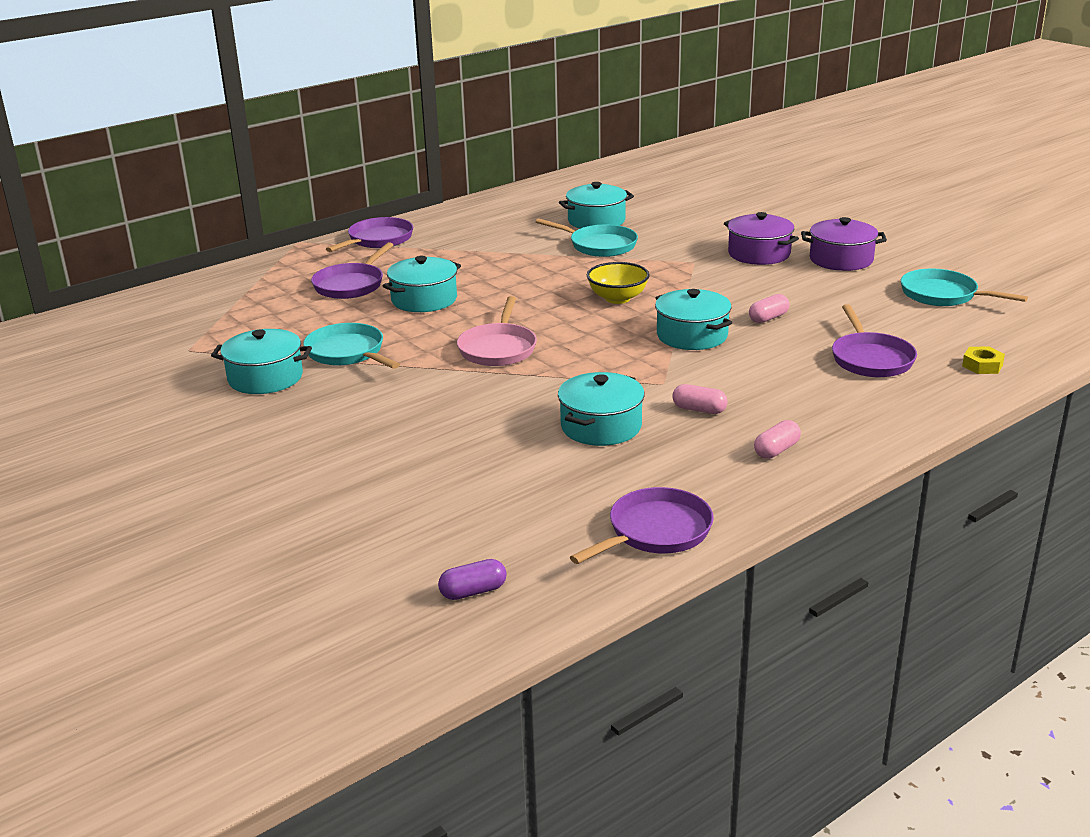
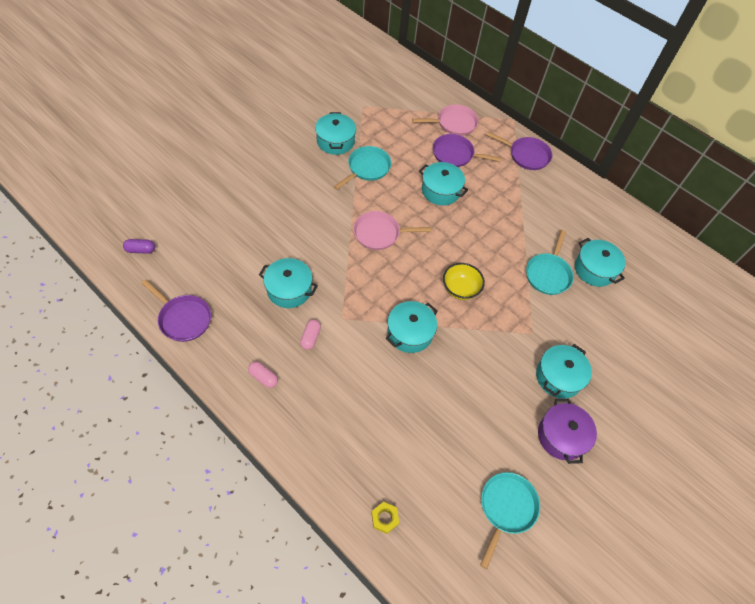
camera: 75 degrees right, 30 degrees up
(281, 282) = (454, 123): none -> pink pan
(473, 591) = (141, 250): purple capsule -> purple capsule turned 60 degrees counterclockwise
(759, 254) = (558, 377): purple pot -> turquoise pot
(768, 318) = (443, 379): pink capsule -> none
(870, 359) = (387, 441): purple pan -> none

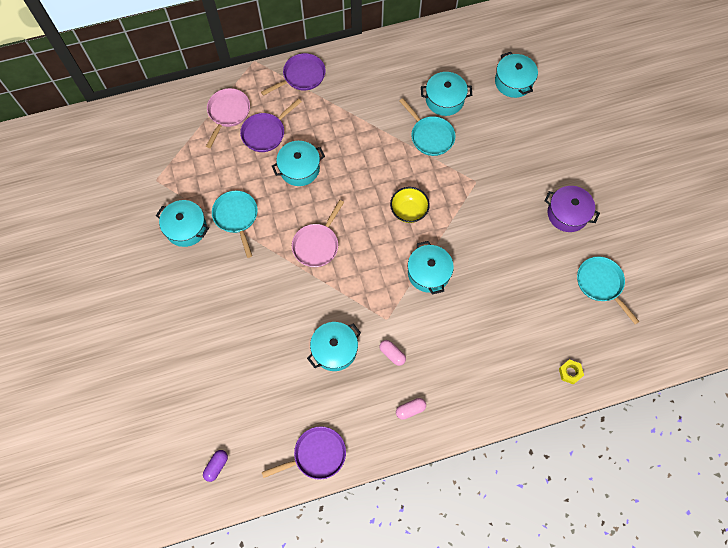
camera: 55 degrees left, 10 degrees up
(558, 377) = (521, 186): turquoise pot -> turquoise pot (513, 82)

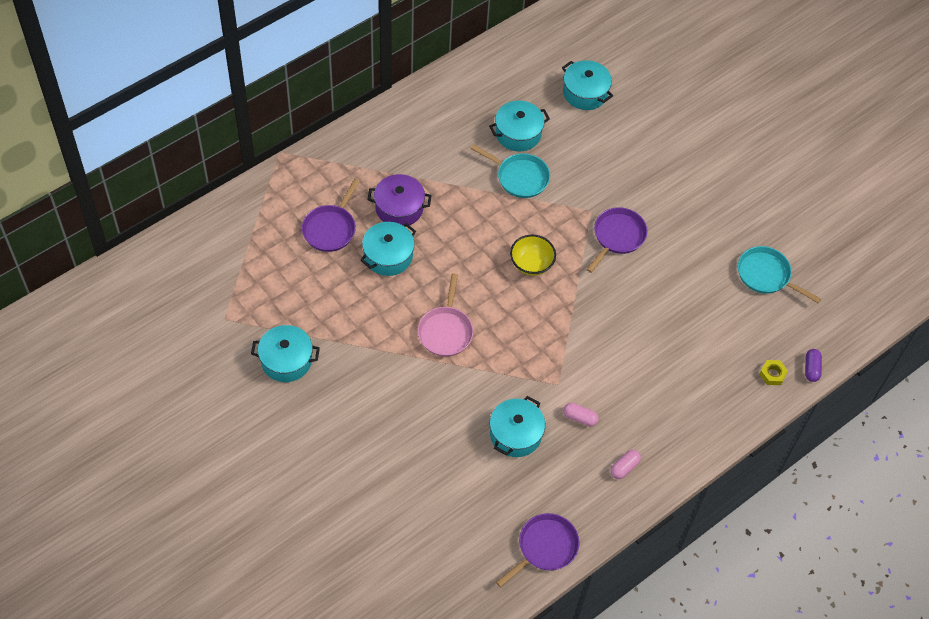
camera: 25 degrees left, 10 degrees down
(216, 466) = (441, 598): purple capsule -> purple capsule (811, 369)
(228, 113) = (276, 219): pink pan -> none
(236, 217) = (340, 330): turquoise pan -> none
(301, 76) = (343, 154): purple pan -> purple pan (617, 237)
(428, 273) = (582, 322): turquoise pot -> none
(567, 214) = (701, 215): purple pot -> purple pot (399, 208)

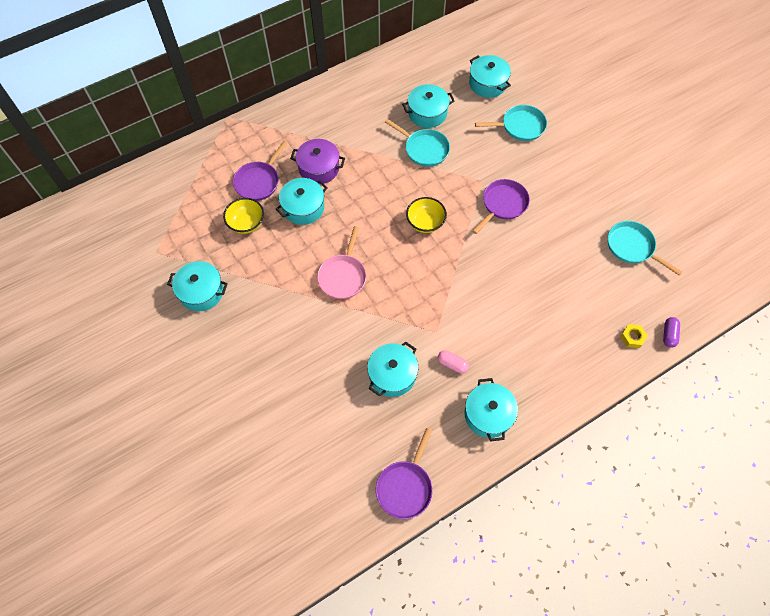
camera: 10 degrees right, 5 degrees up
(325, 279) = (246, 223): none -> yellow bowl
(544, 548) = (405, 486): purple pan -> purple pan turned 150 degrees clockwise
(624, 467) = (488, 414): pink capsule -> turquoise pot
(628, 143) = (520, 126): none -> turquoise pan

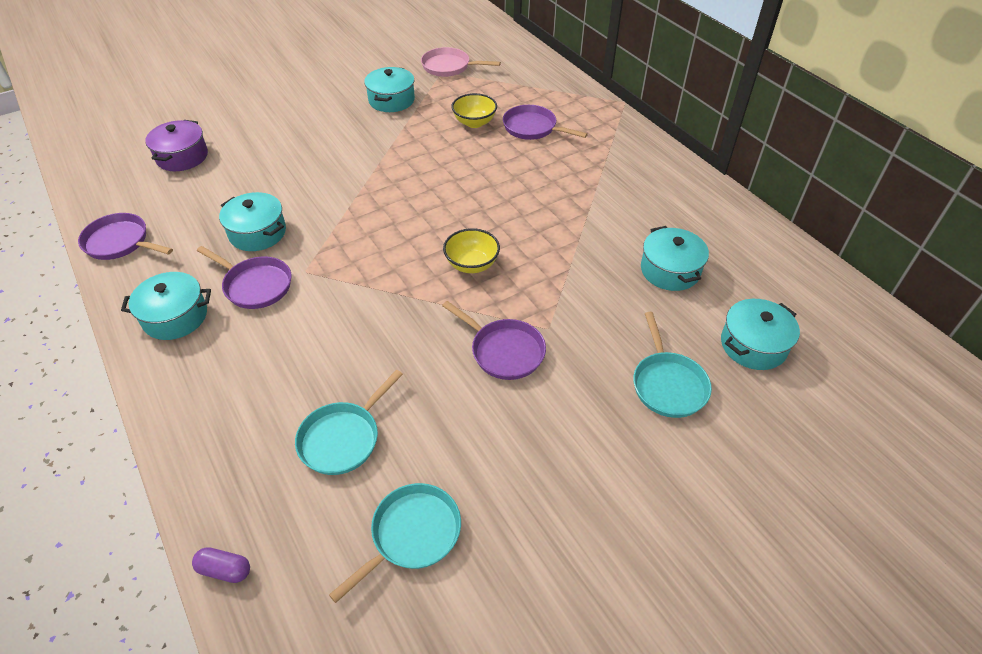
camera: 90 degrees right, 15 degrees down
(303, 208) = (496, 161): turquoise pot -> none
(319, 168) = (556, 171): purple pot -> purple pot (182, 157)
(343, 276) = (397, 193): pink pan -> pink pan (449, 67)
(424, 149) = (601, 265): turquoise pan -> turquoise pan (343, 438)
(452, 364) = (255, 285): pink capsule -> purple pan
(632, 337) = (236, 508): yellow nut -> none

